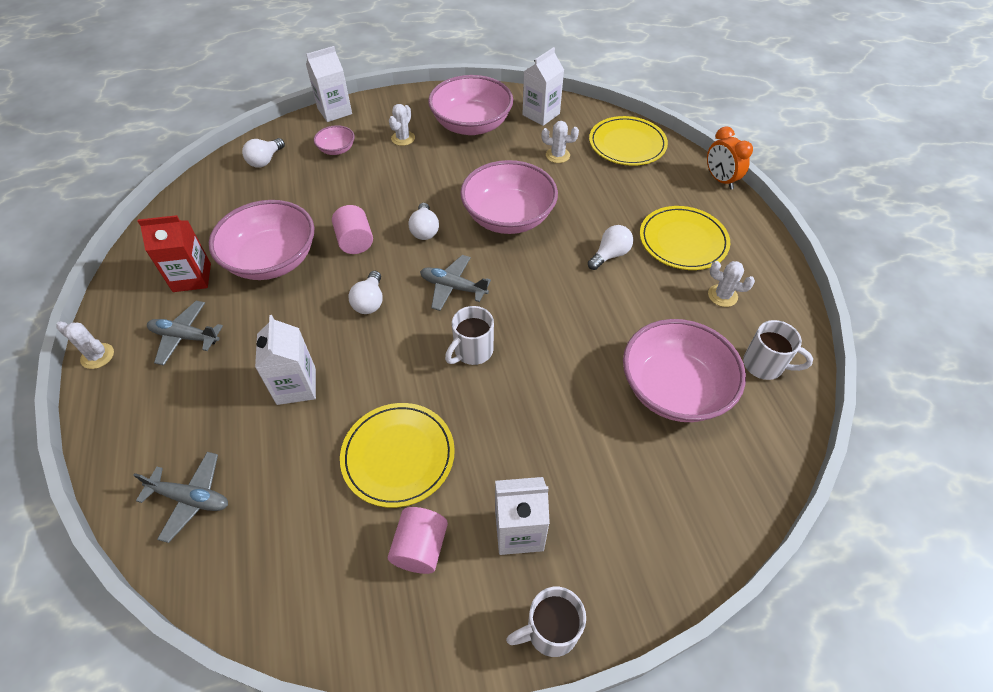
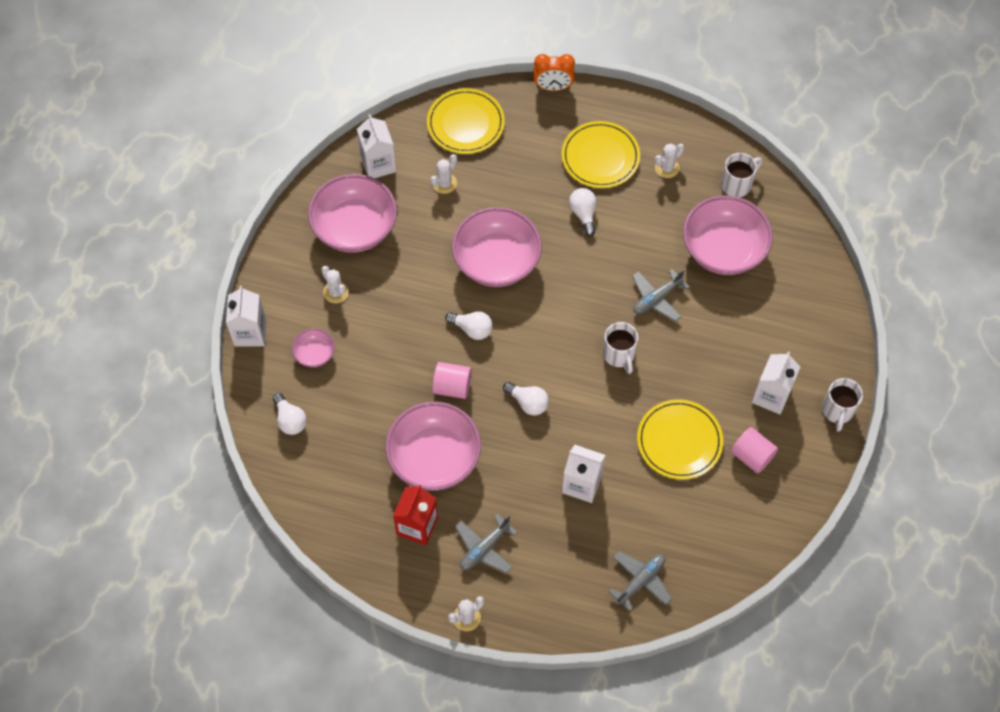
camera: 60 degrees left, 10 degrees up
(453, 287) = (549, 338): grey plane -> grey plane (656, 298)

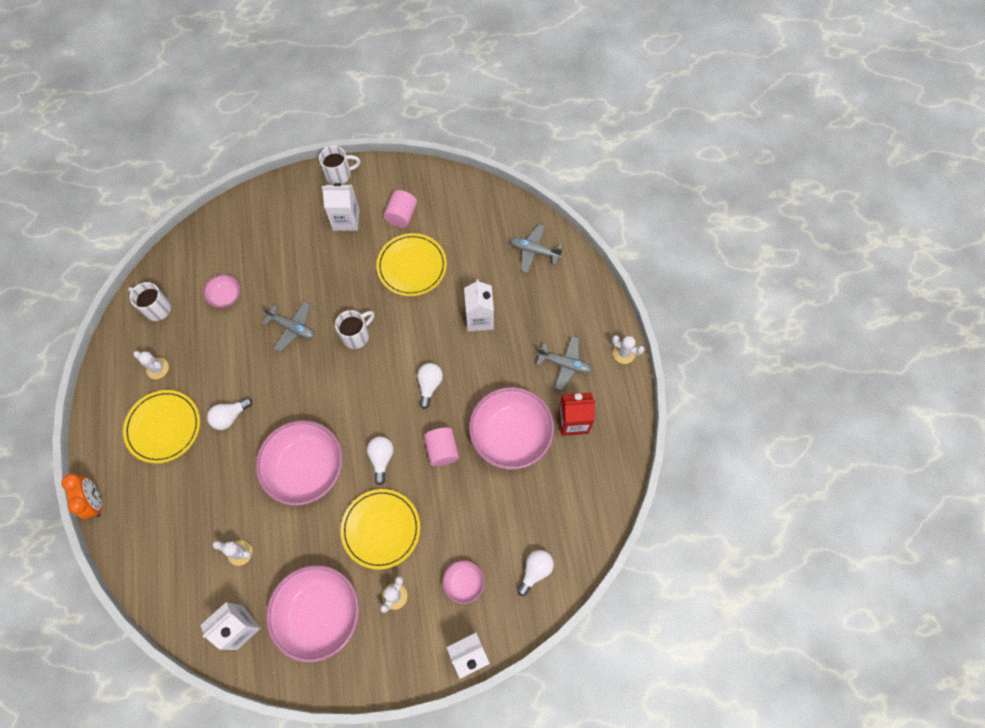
camera: 115 degrees left, 5 degrees up
(465, 123) = (164, 565): yellow plate -> yellow plate (381, 529)
(723, 249) = (225, 296): pink bowl -> pink bowl, size x0.47

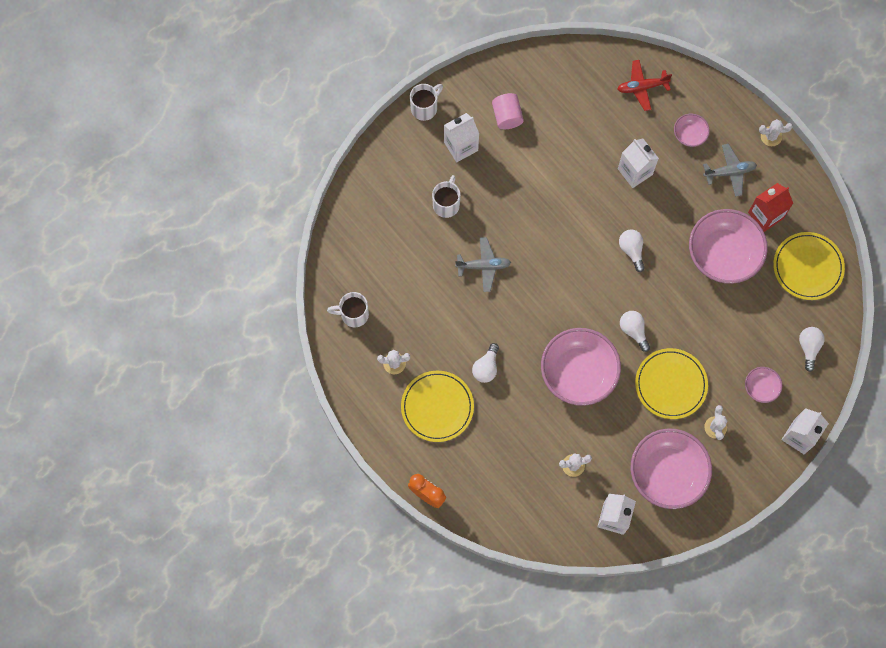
camera: 30 degrees left, 5 degrees up
(225, 296) = (406, 271): pink bowl -> pink bowl (689, 134)
(356, 335) = (542, 242): white mug -> white mug (446, 204)
(412, 266) = (547, 157): yellow plate -> yellow plate (808, 267)
(442, 450) = (677, 297): pink cylinder -> none
(534, 251) = (642, 87): grey plane -> red plane

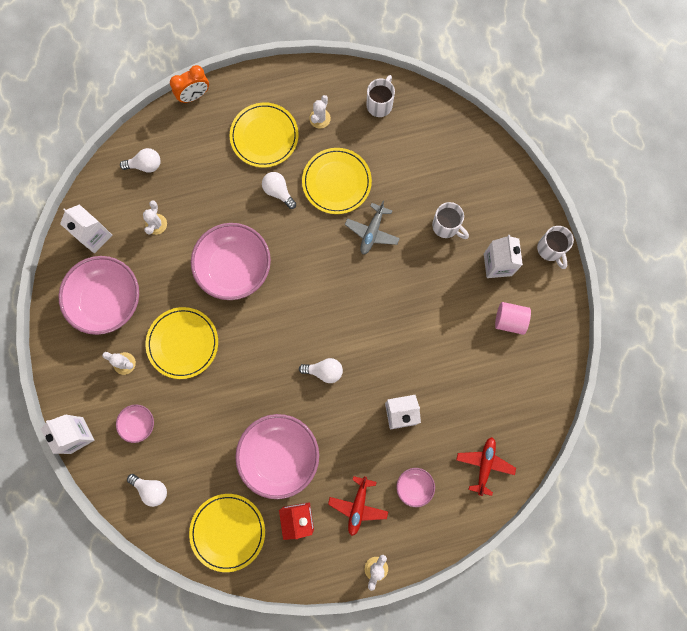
camera: 115 degrees right, 5 degrees up
(451, 319) = (336, 182): none -> yellow plate
(633, 331) = (248, 335): white light bulb -> white light bulb (145, 165)
(729, 172) = (358, 506): grey plane -> red plane

